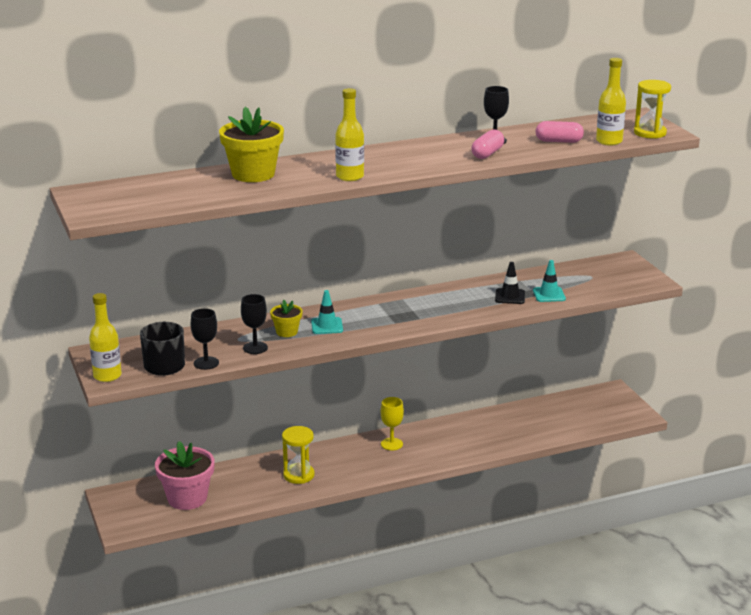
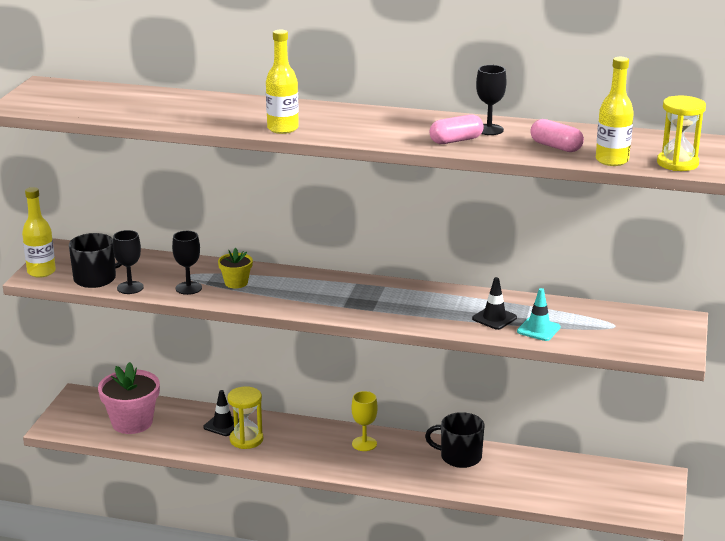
camera: 35 degrees right, 0 degrees up
(253, 174) = (205, 105): yellow flower pot -> none
(265, 471) = (223, 425): none -> black traffic cone
(327, 326) = (278, 289): turquoise traffic cone -> none
(469, 427) = (459, 457): none -> black mug

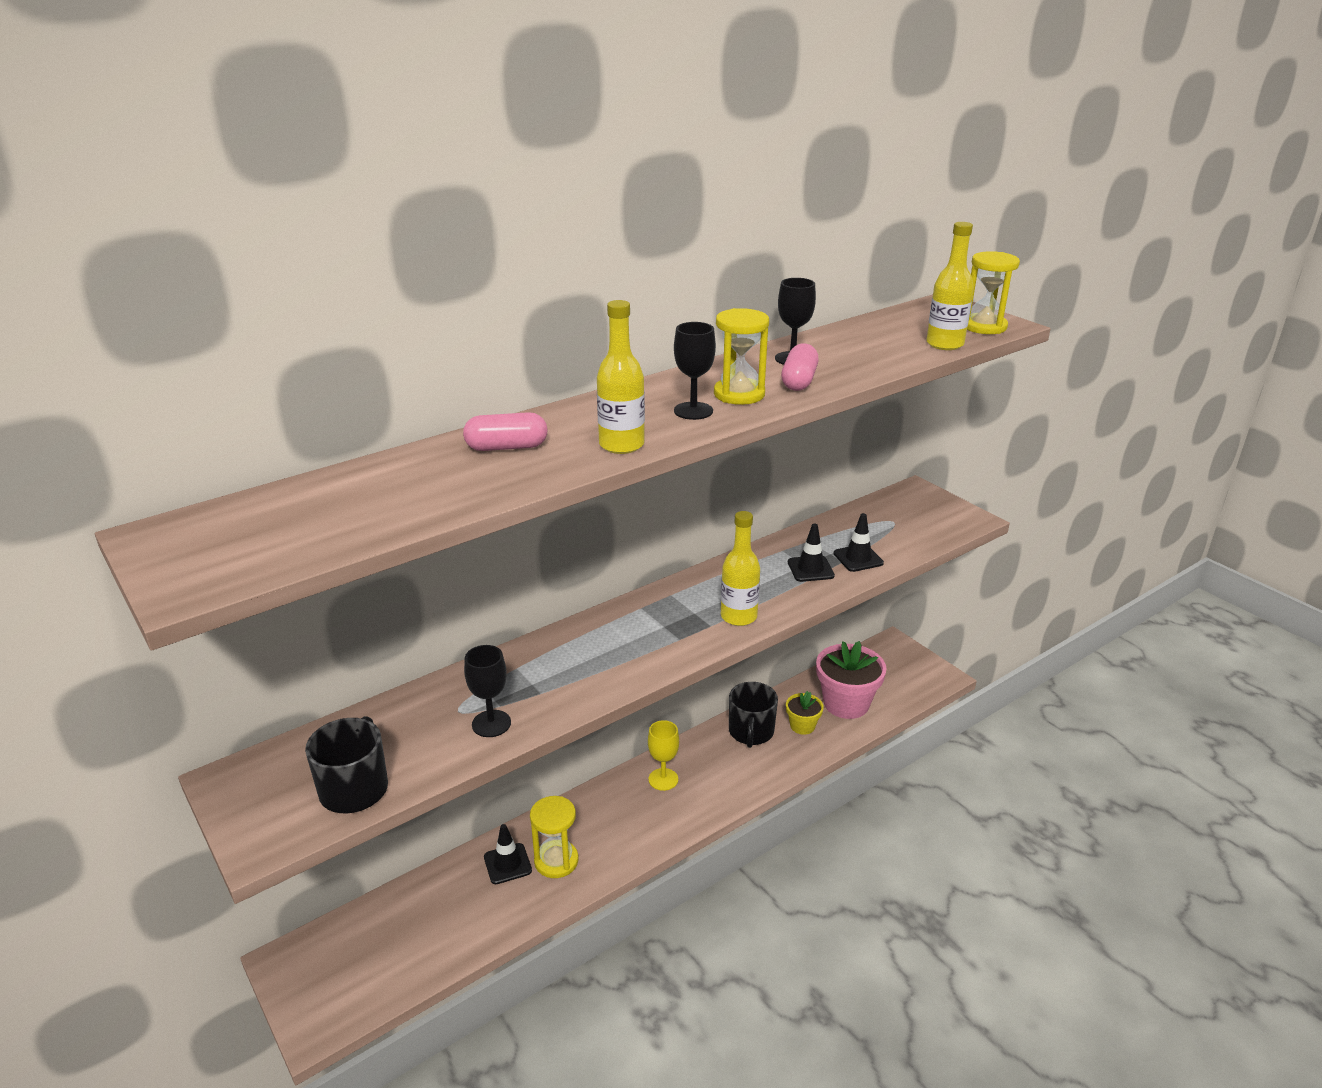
camera: 50 degrees left, 5 degrees up
(41, 272) = (259, 832): yellow bottle -> yellow bottle (738, 617)
(130, 287) = (422, 770): black goblet -> black goblet (693, 411)
(132, 422) = (405, 941): pink flower pot -> pink flower pot (846, 703)
(236, 283) = (529, 683): yellow flower pot -> yellow flower pot (802, 726)
(404, 133) = (739, 394): none -> yellow hourglass
(459, 457) = (751, 732): black mug -> black mug turned 45 degrees counterclockwise
(538, 329) = (858, 558): turquoise traffic cone -> black traffic cone
(556, 147) = (879, 351): pink capsule -> pink capsule (507, 447)

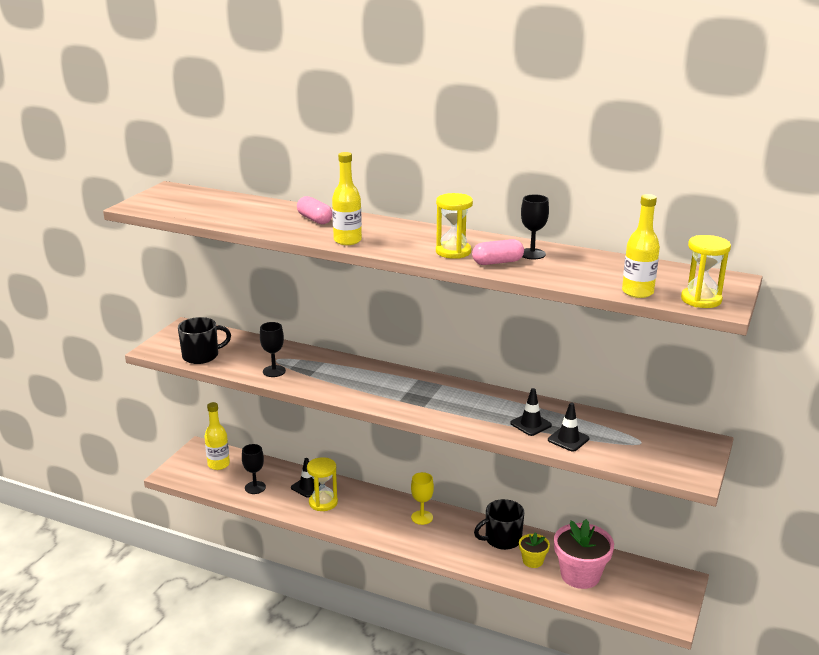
camera: 60 degrees right, 5 degrees down
(693, 411) = (413, 246): black goblet -> black goblet (255, 487)
(738, 617) = (444, 413): yellow bottle -> yellow bottle (218, 464)

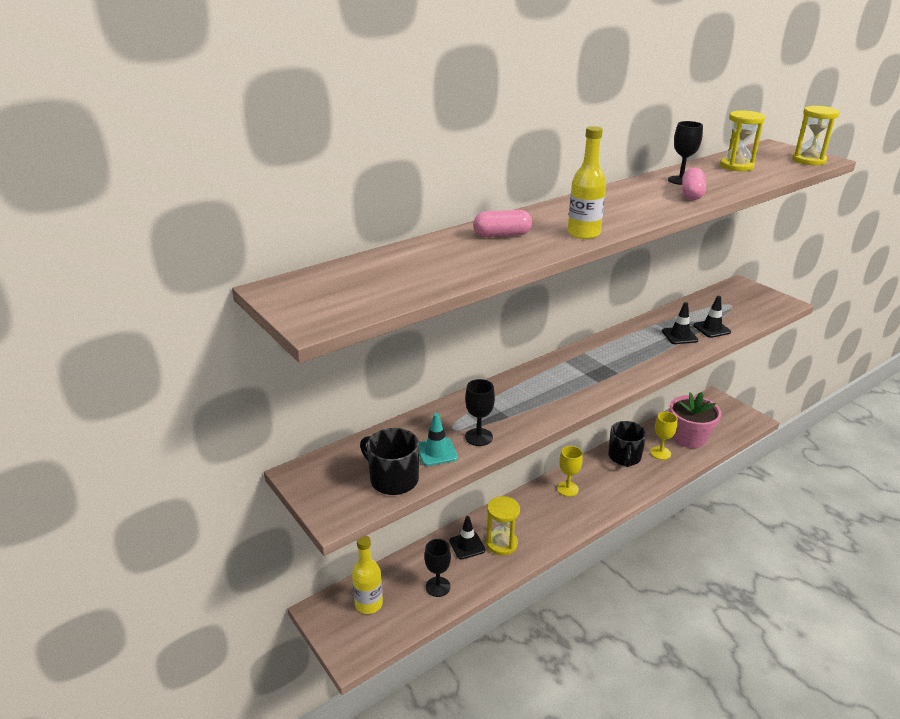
camera: 60 degrees left, 5 degrees up
(201, 356) = (393, 479): black mug -> black mug turned 60 degrees counterclockwise
(243, 361) = (436, 452): none -> turquoise traffic cone
(453, 252) = (653, 202): yellow hourglass -> yellow hourglass (736, 166)
(533, 561) = (660, 453): yellow flower pot -> yellow goblet
(637, 292) = (785, 171): yellow bottle -> none

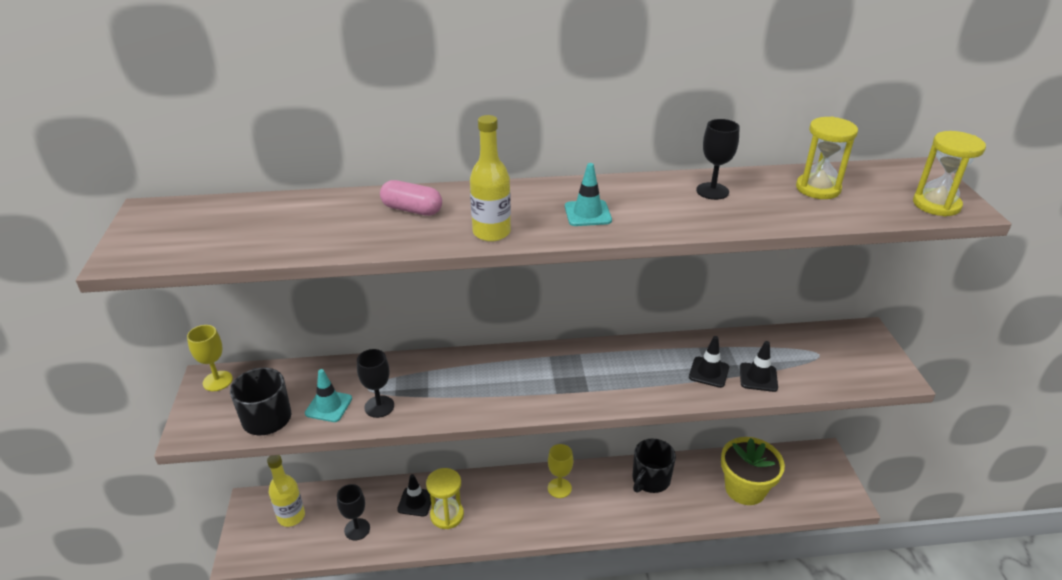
camera: 30 degrees right, 5 degrees up
(627, 209) = (587, 213): none -> turquoise traffic cone
(660, 453) = (695, 492): yellow goblet -> yellow goblet (217, 381)
(689, 438) = (745, 489): pink flower pot -> yellow flower pot
(692, 194) = (694, 214): pink capsule -> none

